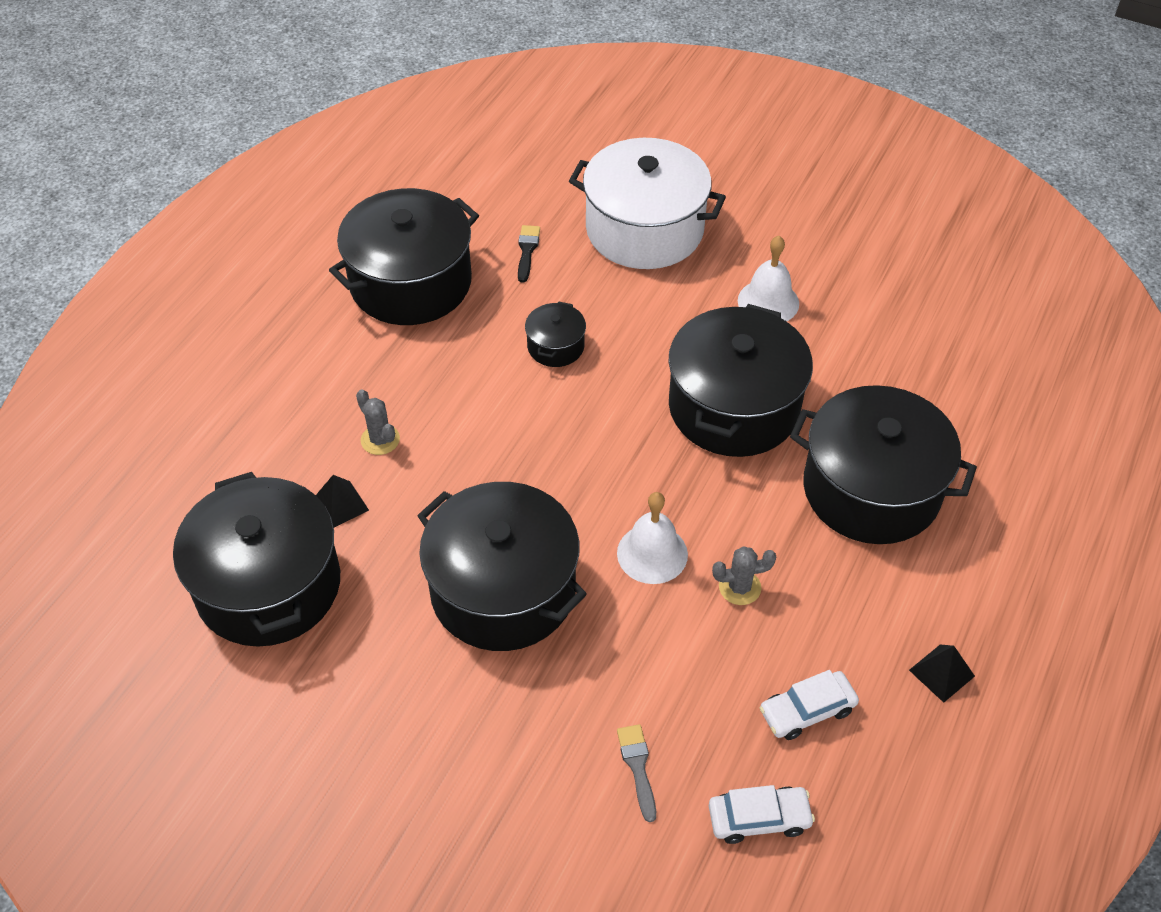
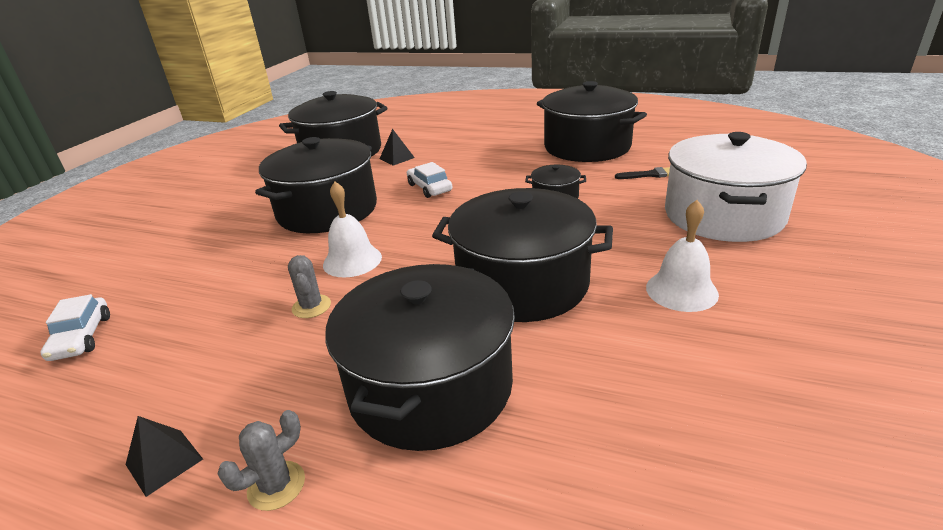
camera: 85 degrees right, 20 degrees down
(380, 440) = (448, 159): grey cactus -> grey cactus (276, 485)
(637, 767) = (163, 276): grey brush -> none
(807, 710) = (168, 357): white car -> white car (429, 188)

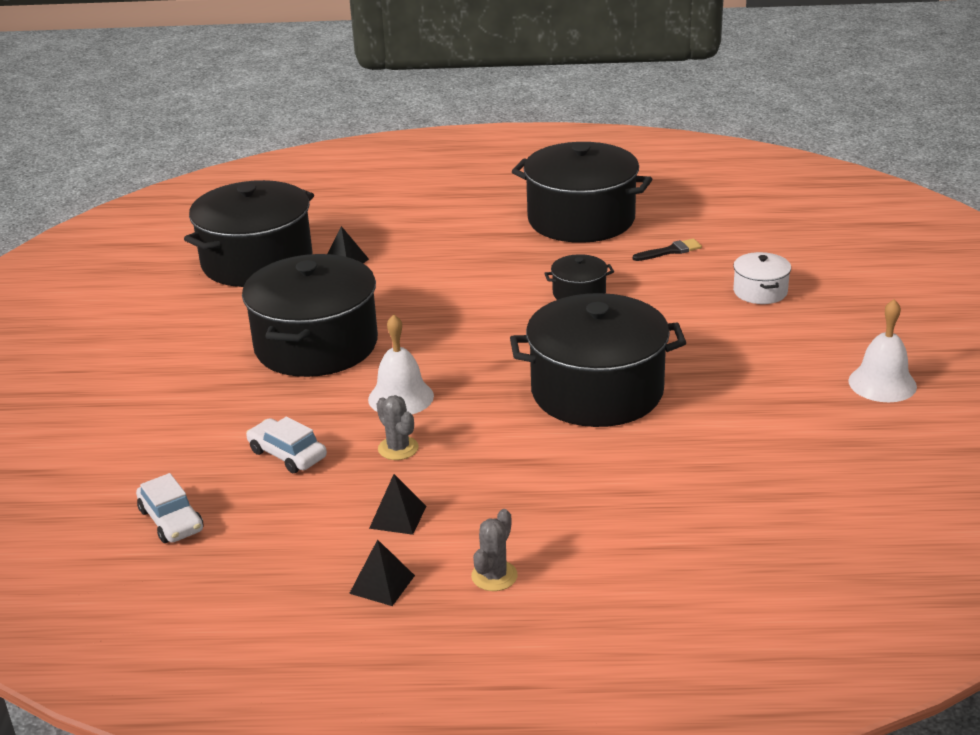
camera: 20 degrees left, 0 degrees up
(250, 379) = (398, 517): none -> black pyramid
(429, 188) = (422, 299): white car -> white car (287, 454)
(431, 387) = (569, 489): black pot -> none
(681, 290) = (745, 374): white bell -> white bell (882, 383)
(723, 215) = (760, 291): white pot -> white pot, size x0.45

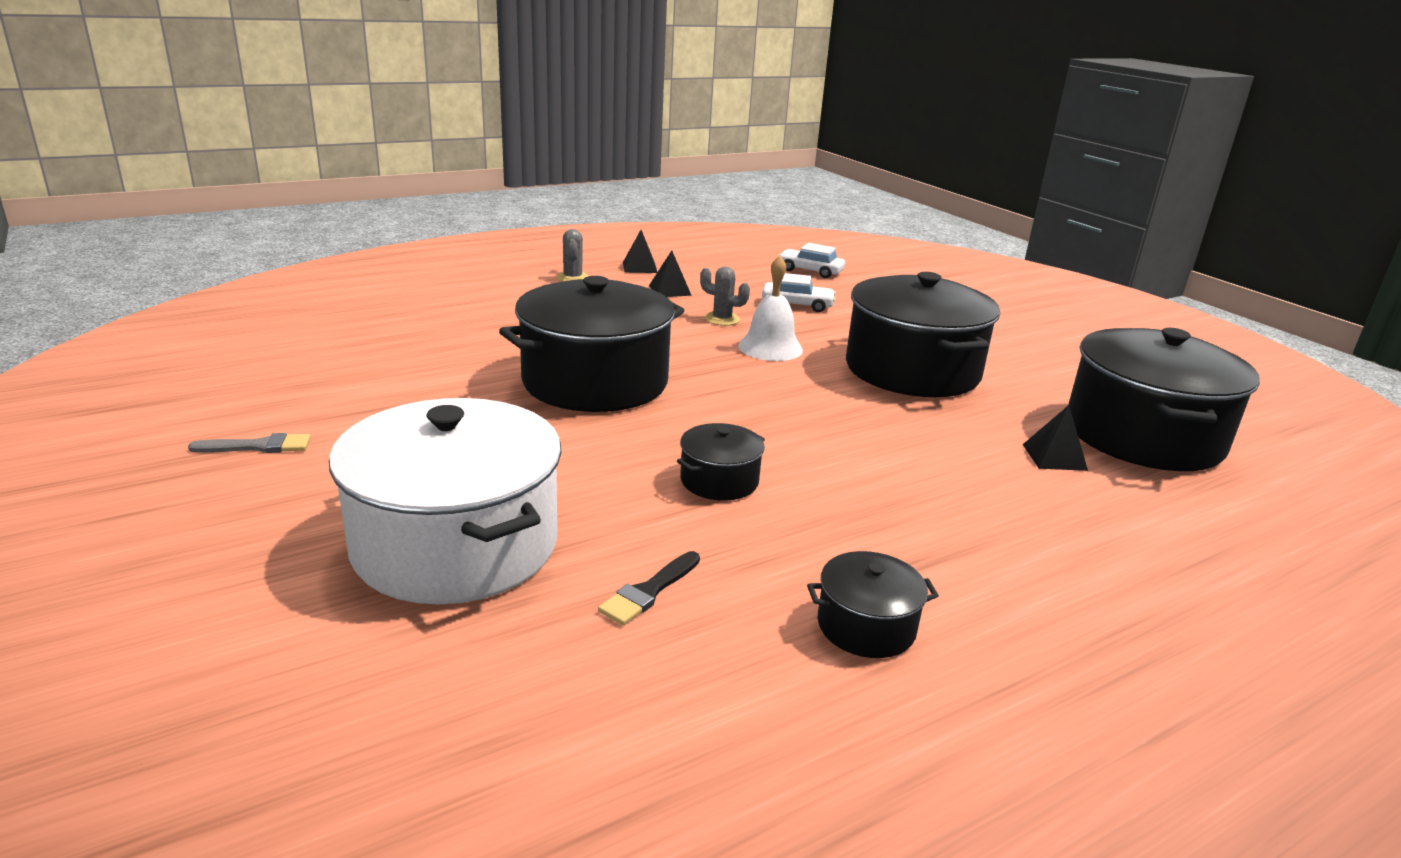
camera: 145 degrees right, 5 degrees down
(581, 219) = (866, 626): black pot -> black pot, size x0.45
(760, 291) = (456, 544): white pot -> white pot, size x2.22
(882, 383) = (258, 446): white bell -> grey brush

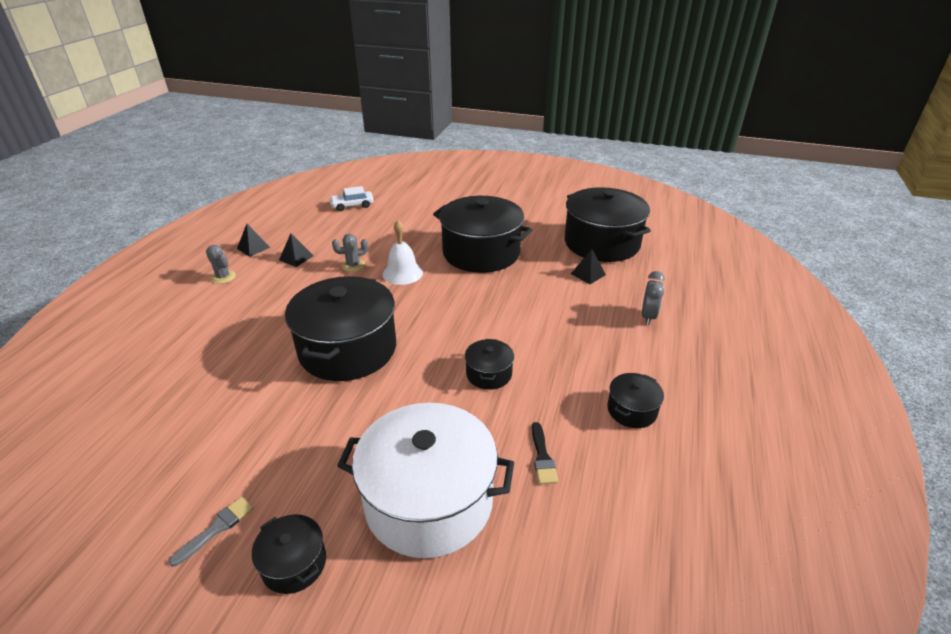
camera: 40 degrees left, 10 degrees up
(264, 509) = (294, 563): none -> black pot
(797, 305) = (377, 235): white car -> none
(1086, 548) = (648, 317): none -> grey clock

